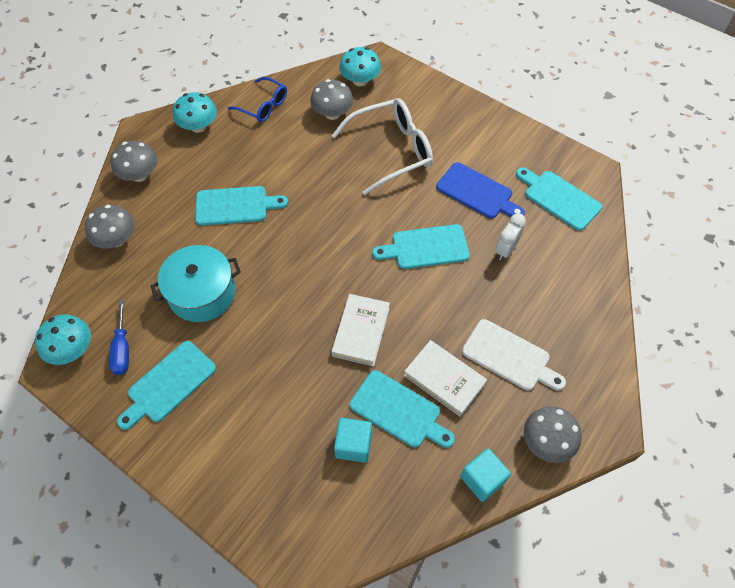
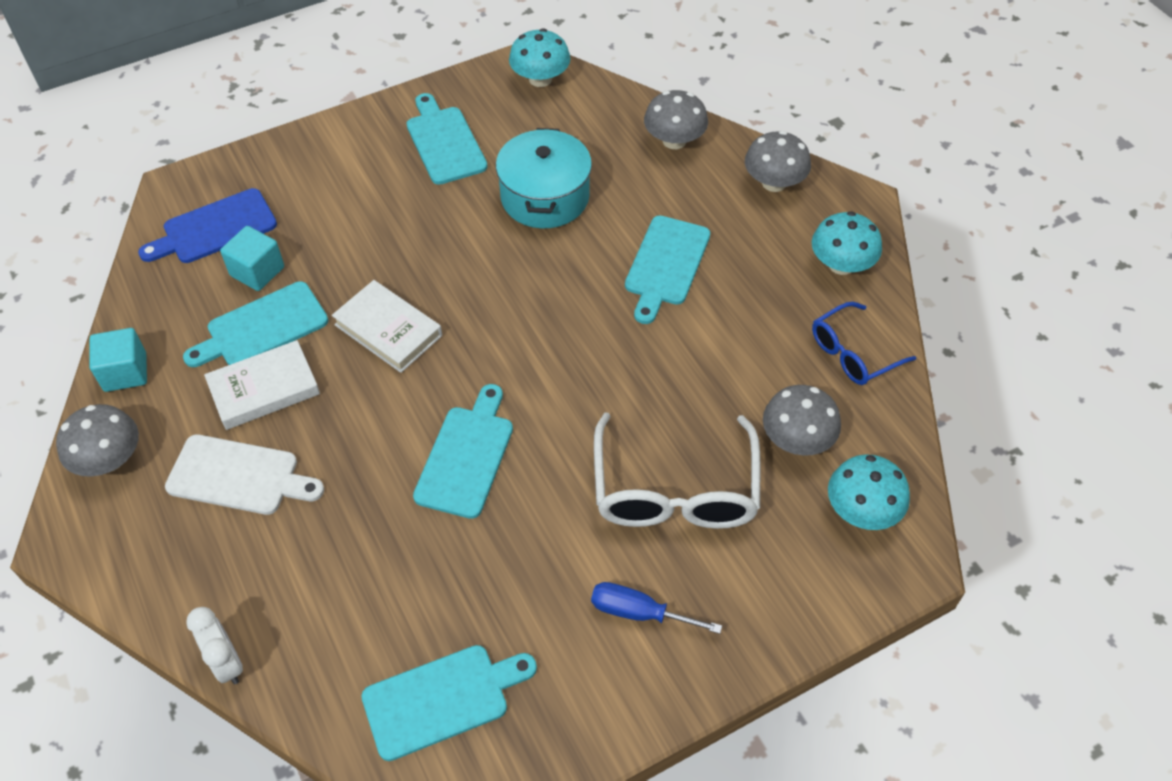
camera: 115 degrees right, 5 degrees down
(122, 349) = (513, 116): blue screwdriver -> blue screwdriver (639, 612)
(477, 192) = (525, 575): blue cutting board -> blue cutting board (214, 228)
(505, 250) = (397, 560): white clock -> white clock (226, 662)
(509, 357) = (239, 476): white cutting board -> white cutting board turned 135 degrees counterclockwise

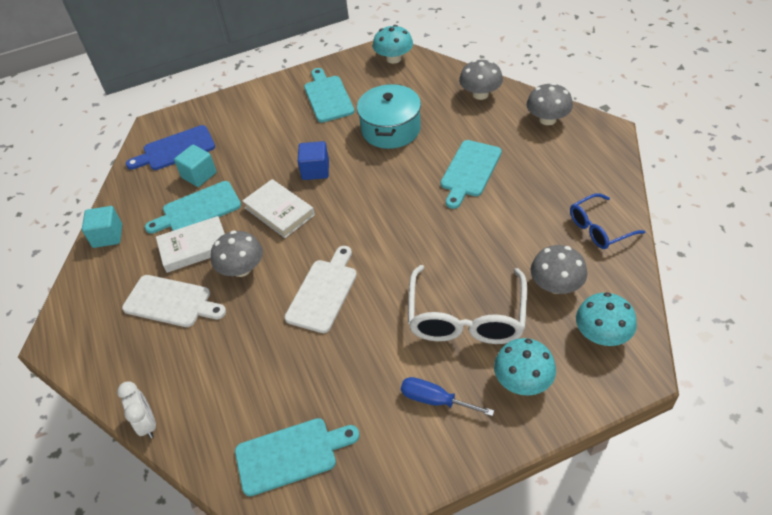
camera: 10 degrees right, 5 degrees down
(109, 459) = (90, 290): grey mushroom -> grey mushroom (241, 269)
(436, 263) = (315, 170): none -> blue cube
(466, 456) = (323, 292): turquoise cutting board -> white cutting board
(841, 264) = (593, 171): turquoise mushroom -> turquoise mushroom (523, 380)

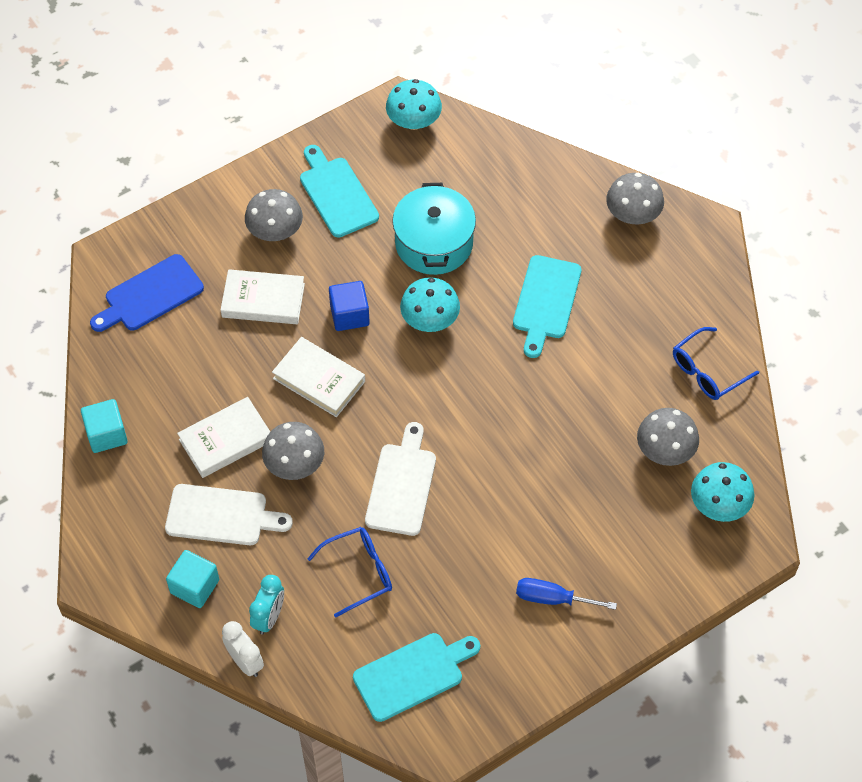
camera: 15 degrees left, 10 degrees up
(181, 388) = (269, 617): none -> turquoise clock
(198, 209) = (212, 385): turquoise cutting board -> none
(199, 175) = (196, 334): turquoise cube -> turquoise cube (195, 586)
(254, 157) = (263, 300): none -> white book
(268, 358) = (359, 572): none -> blue glasses
(466, 318) = (571, 500): white glasses -> none
(480, 94) = (541, 177): grey mushroom -> grey mushroom (275, 231)
(523, 380) = (641, 566): turquoise mushroom -> turquoise mushroom (430, 319)

